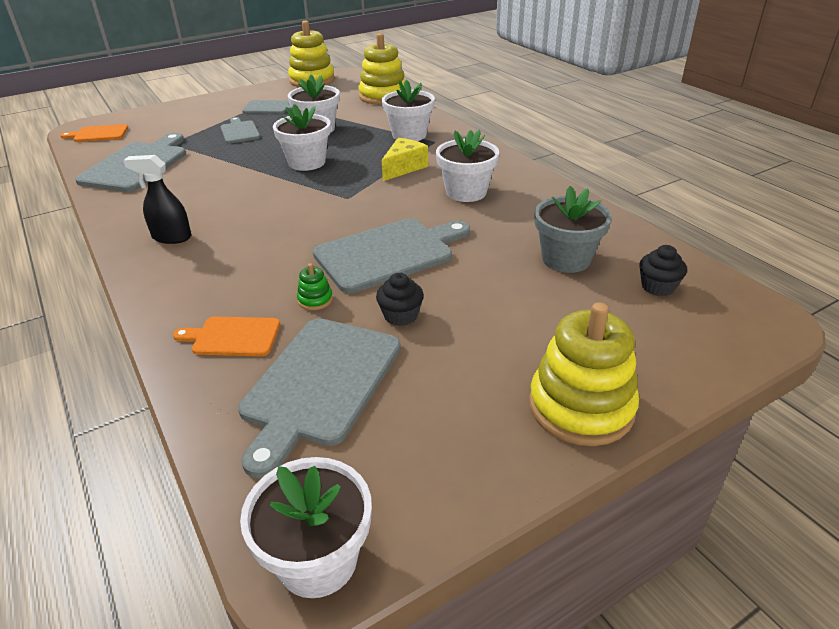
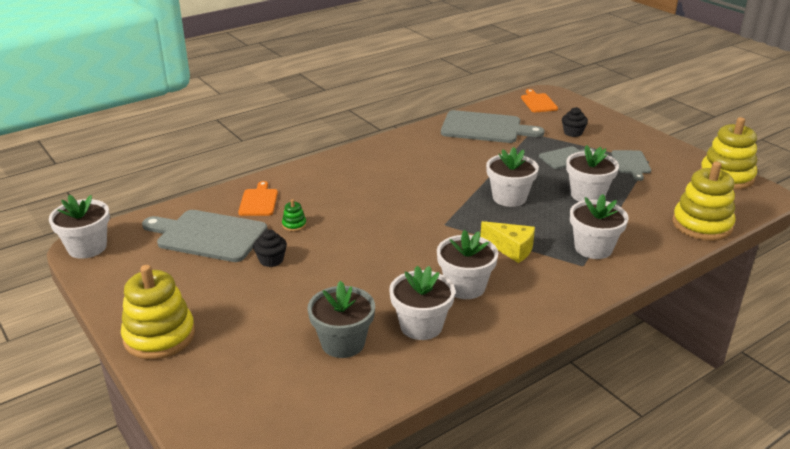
camera: 85 degrees right, 5 degrees down
(171, 237) = (375, 161): black spray bottle -> none
(388, 253) = (353, 250): grey cutting board -> none
(531, 216) = (421, 326): none -> white flower pot
(657, 287) = (294, 395): black cupcake -> black cupcake (573, 133)

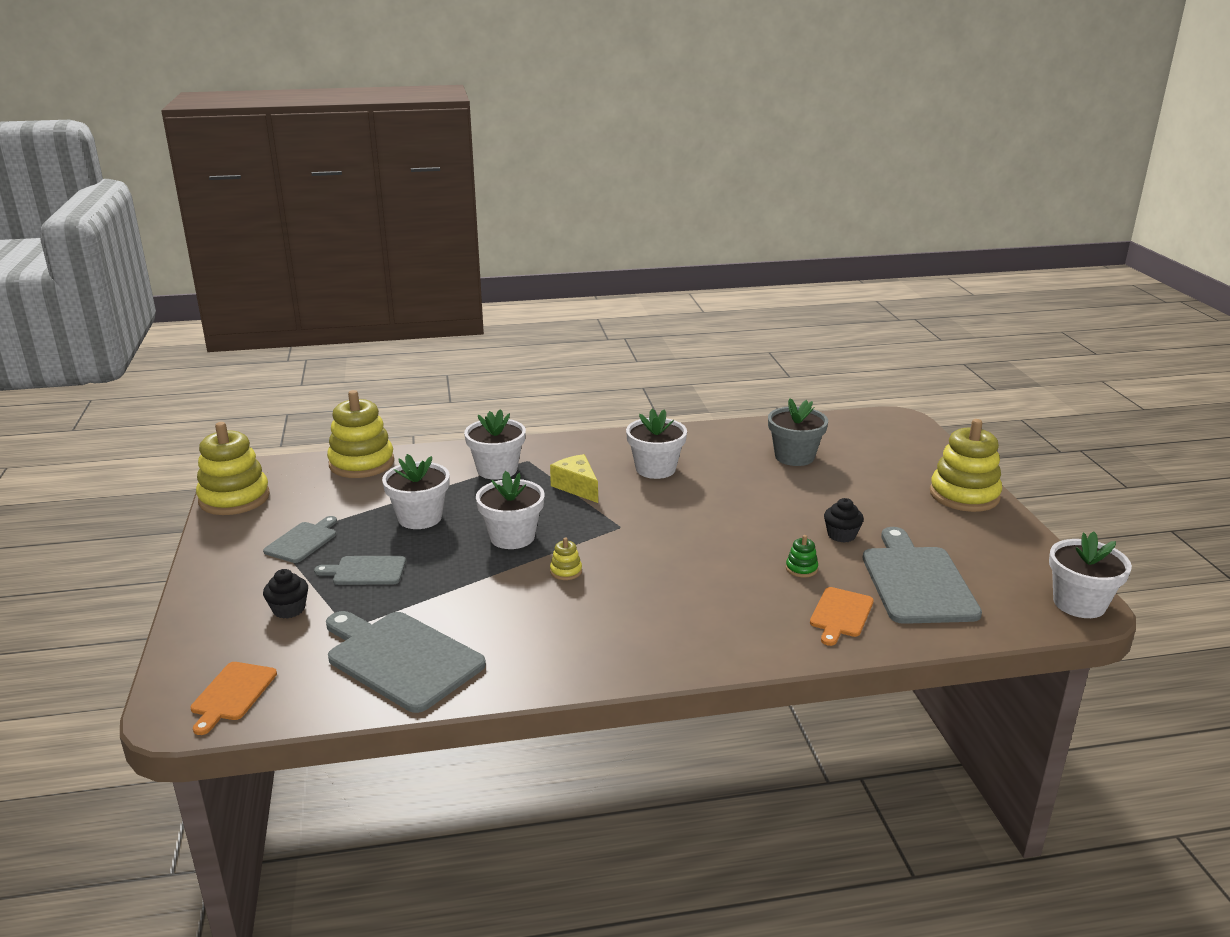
camera: 155 degrees left, 5 degrees down
(208, 235) = (916, 581): grey cutting board -> grey cutting board turned 135 degrees counterclockwise
(421, 326) = (719, 453): white flower pot -> none
(449, 185) = (566, 571): none -> yellow stacking toy

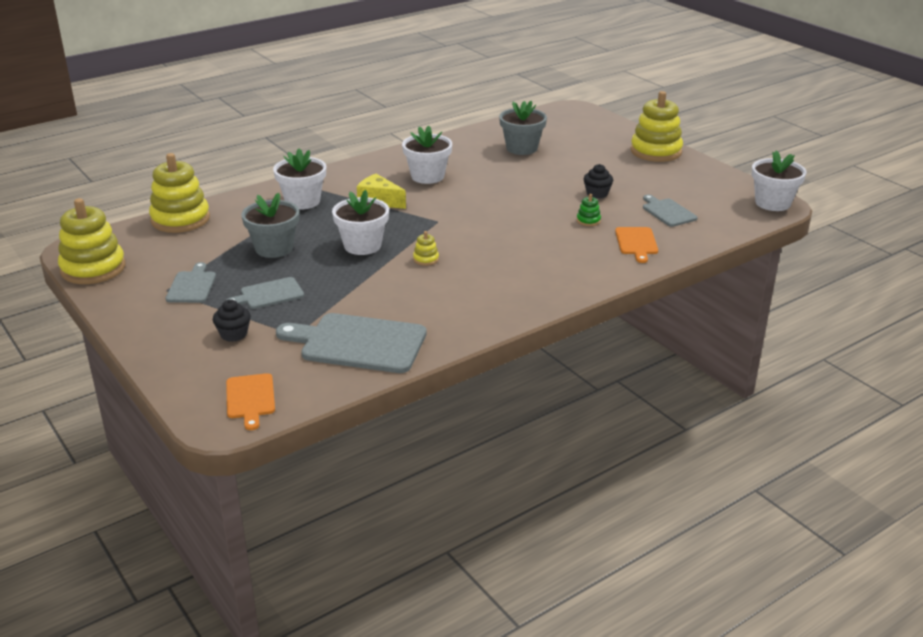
camera: 25 degrees left, 5 degrees up
(420, 518) = (274, 248): white flower pot -> grey flower pot
(916, 581) = (667, 212): grey cutting board -> grey cutting board, size x0.54

